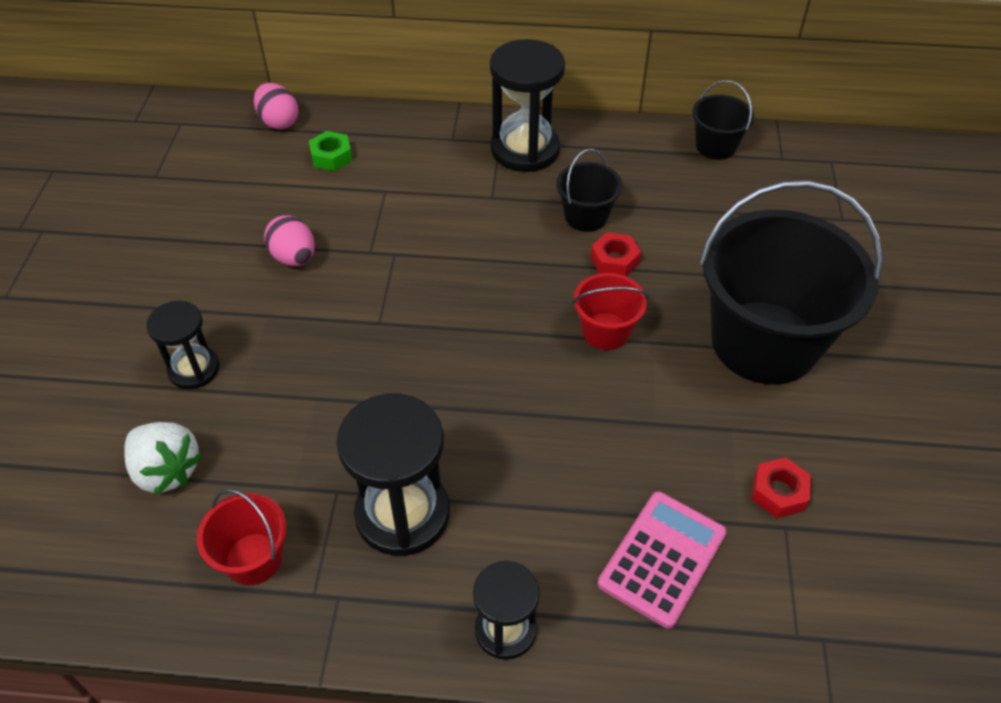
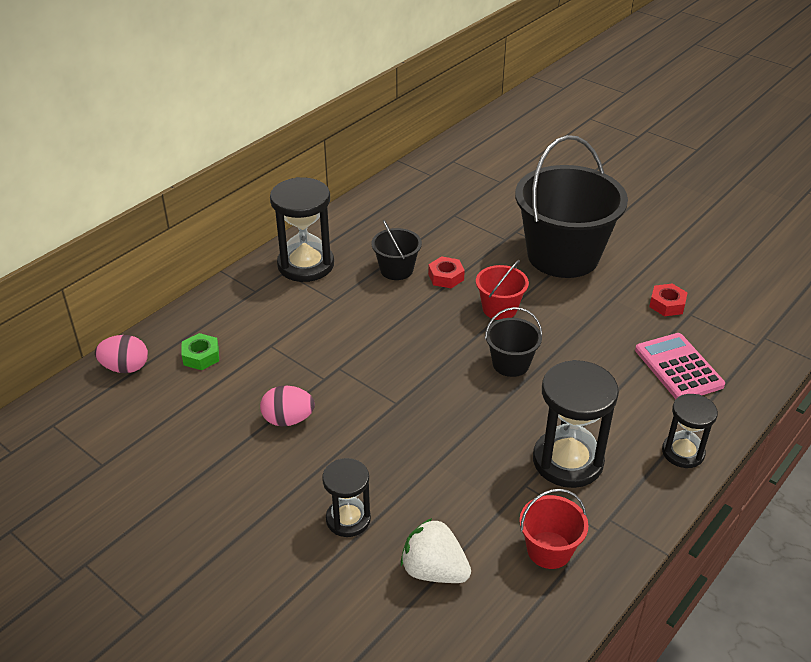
camera: 55 degrees left, 10 degrees down
(166, 470) = (434, 570): white strawberry -> white strawberry turned 135 degrees counterclockwise
(715, 146) = (393, 192): black bucket -> black bucket (511, 364)

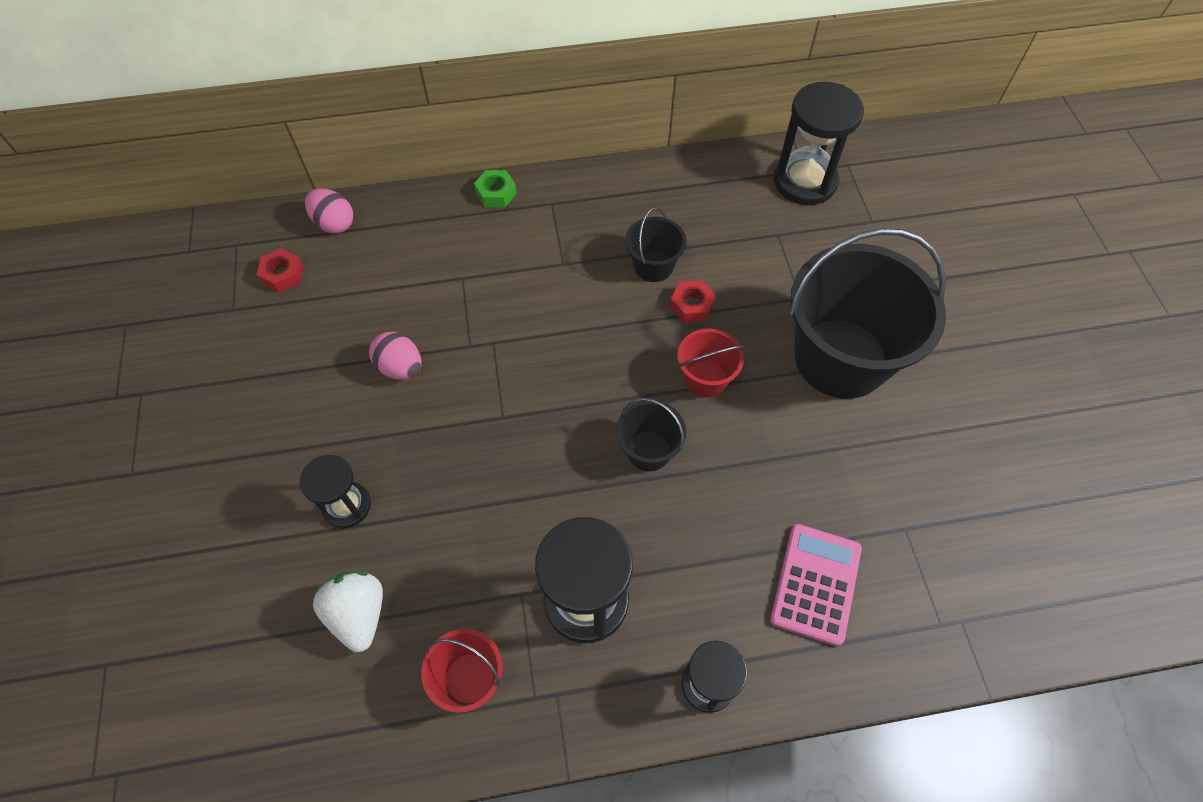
camera: 40 degrees right, 20 degrees up
(201, 356) = (398, 251): green nut -> green nut (496, 193)
(306, 265) = (577, 207): black hourglass -> black hourglass (805, 181)
(667, 304) = (891, 498): red nut -> red nut (282, 274)

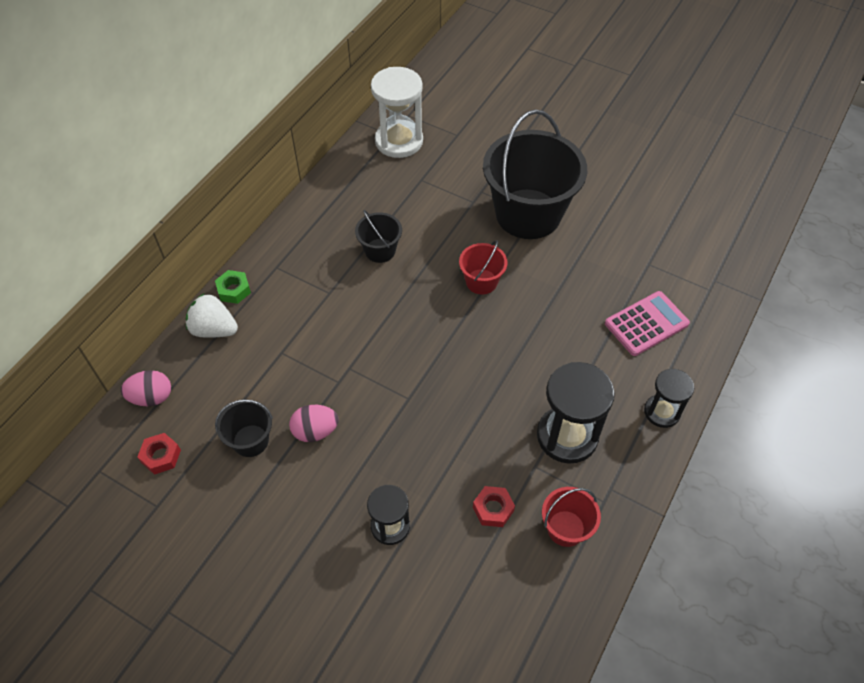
camera: 50 degrees left, 5 degrees down
(359, 614) = (473, 565): white strawberry -> white strawberry (214, 329)
(648, 451) = (501, 341): black bucket -> black bucket (250, 441)
(691, 305) = (426, 252): red nut -> red nut (493, 509)
(805, 181) = (399, 141): black hourglass -> white hourglass
(815, 584) = (646, 324): pink calculator -> pink calculator turned 90 degrees clockwise

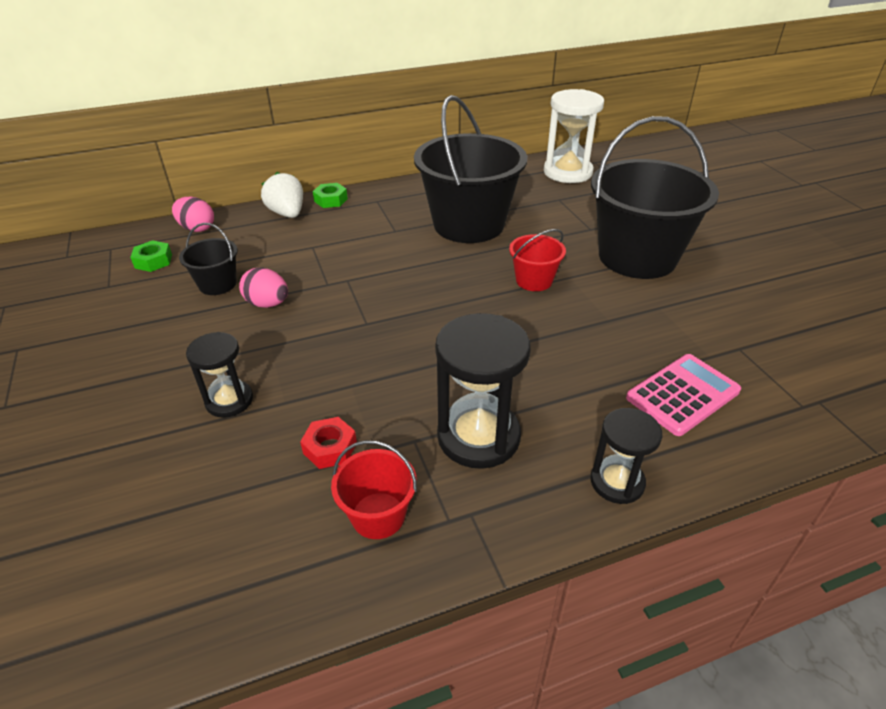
camera: 40 degrees right, 15 degrees down
(161, 456) = (153, 261): red nut -> green nut
(380, 250) = (469, 224): black bucket -> black bucket, size x2.20
(646, 324) = (682, 394): pink calculator -> pink calculator turned 45 degrees counterclockwise

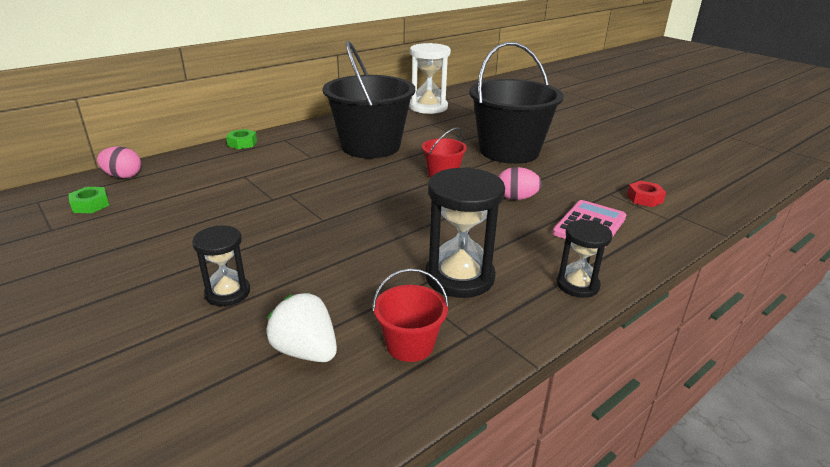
camera: 20 degrees left, 10 degrees down
(217, 284) = (167, 213): black bucket -> none
(267, 304) = (225, 220): pink egg -> pink egg (516, 198)
(287, 214) = (207, 156): white strawberry -> white strawberry (305, 351)
(330, 448) = (341, 308): red nut -> red nut (644, 198)

